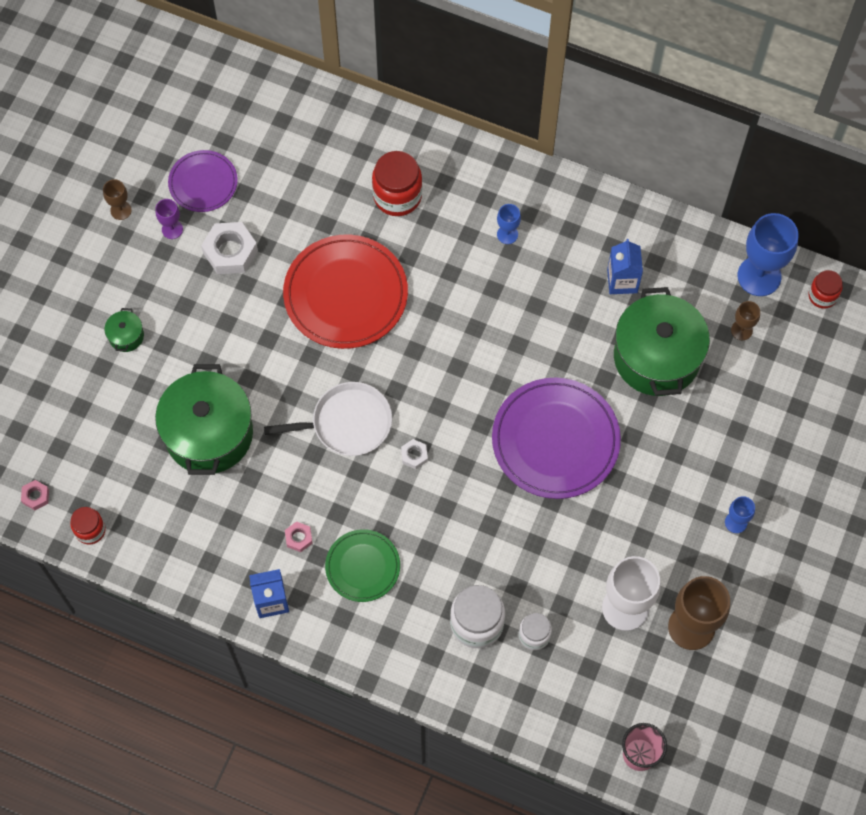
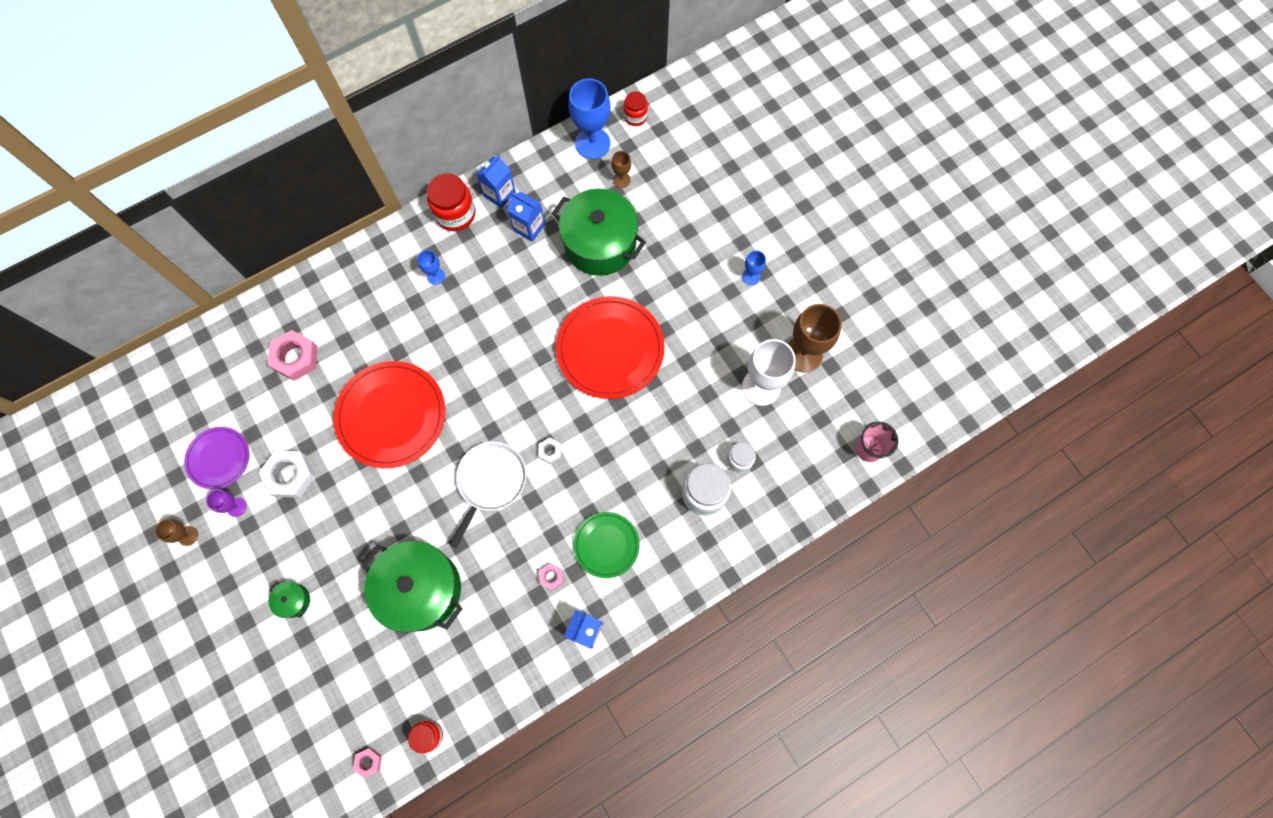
camera: 55 degrees left, 5 degrees up
(338, 175) = (295, 358): none -> pink nut
(397, 196) = (346, 328): red jar -> red jar (455, 214)
(555, 440) = (610, 349): purple plate -> red plate
(635, 230) = (499, 194): none -> blue carton

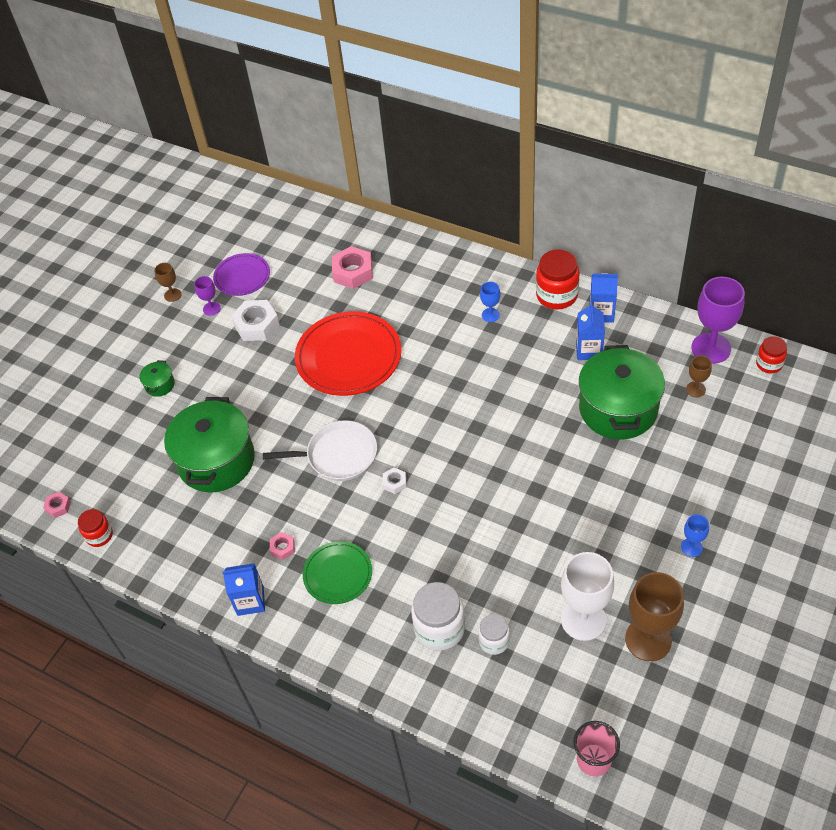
camera: 65 degrees right, 20 degrees down
(592, 143) = (711, 348): blue goblet -> purple goblet
(610, 349) = (523, 473): red plate -> none

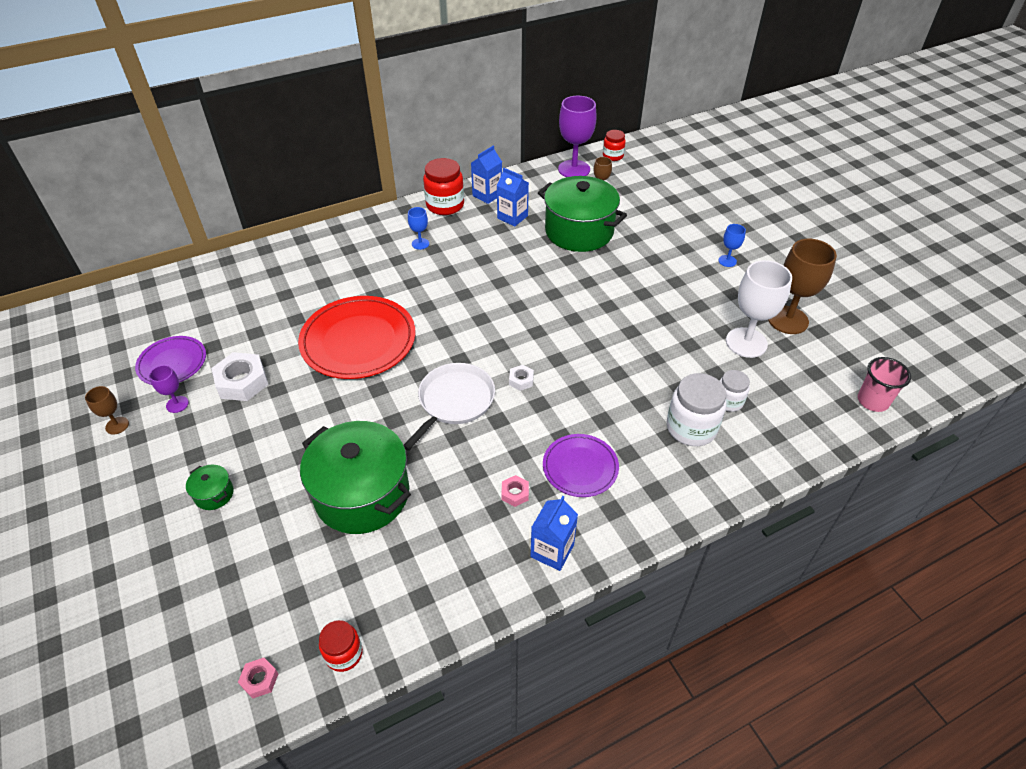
camera: 60 degrees left, 5 degrees down
(338, 574) = (580, 467): green plate -> purple plate
(353, 272) = (273, 292): pink nut -> none

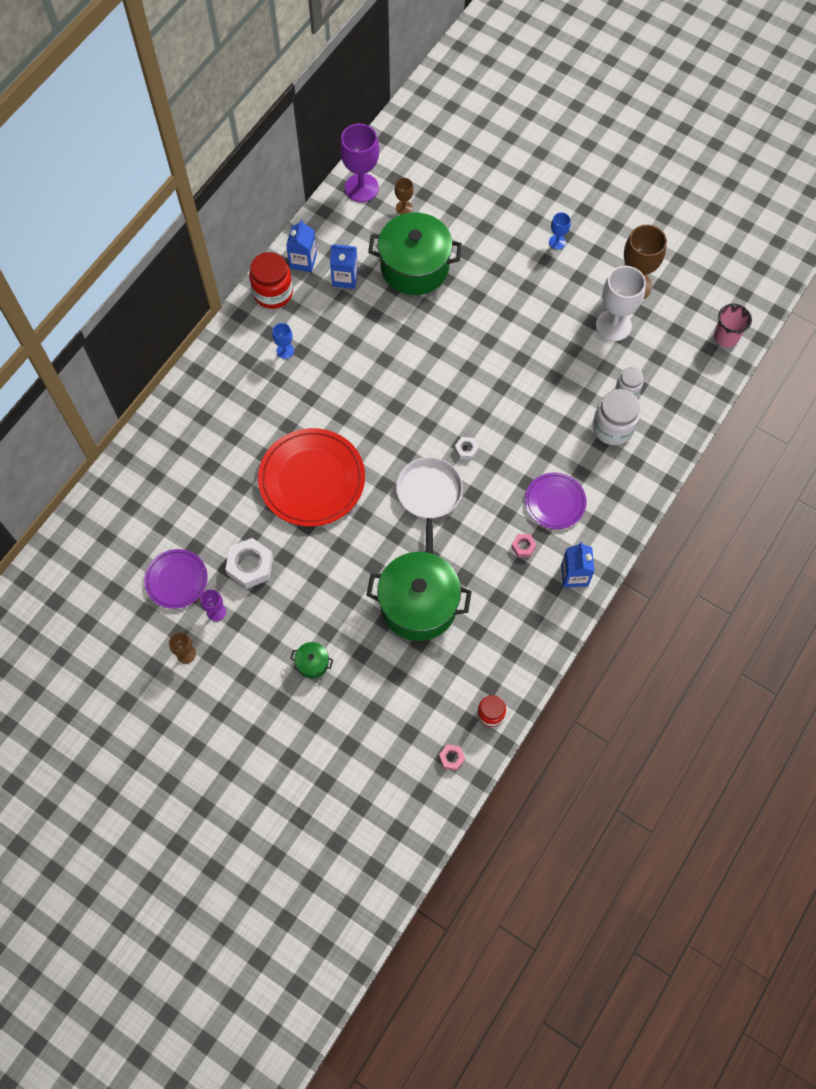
camera: 30 degrees left, 20 degrees up
(613, 156) = (386, 151): red jar -> none

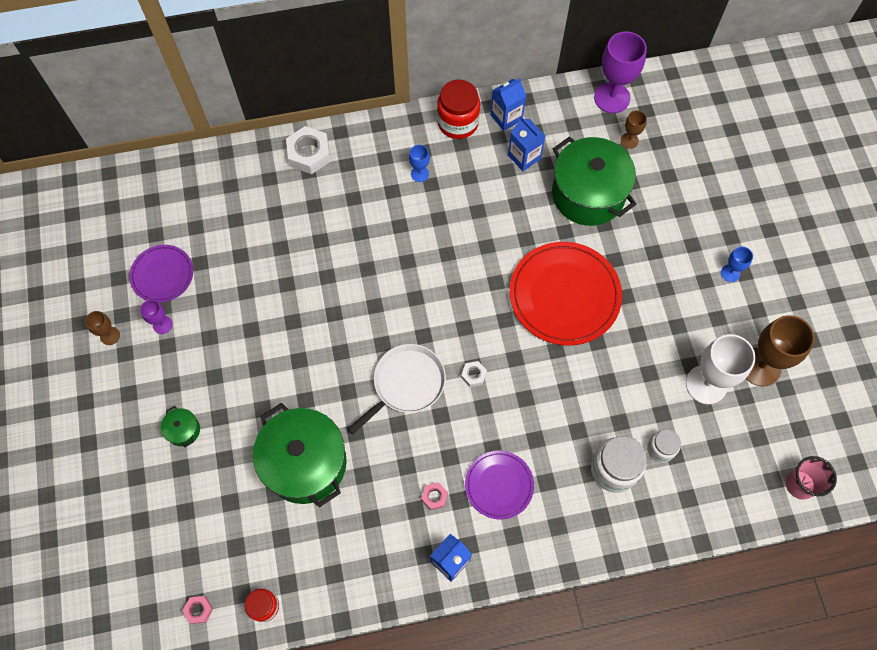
camera: 45 degrees right, 0 degrees up
(250, 566) = (221, 313): white nut -> white nut (309, 154)
(312, 479) = (334, 289): red plate -> red plate (564, 295)

